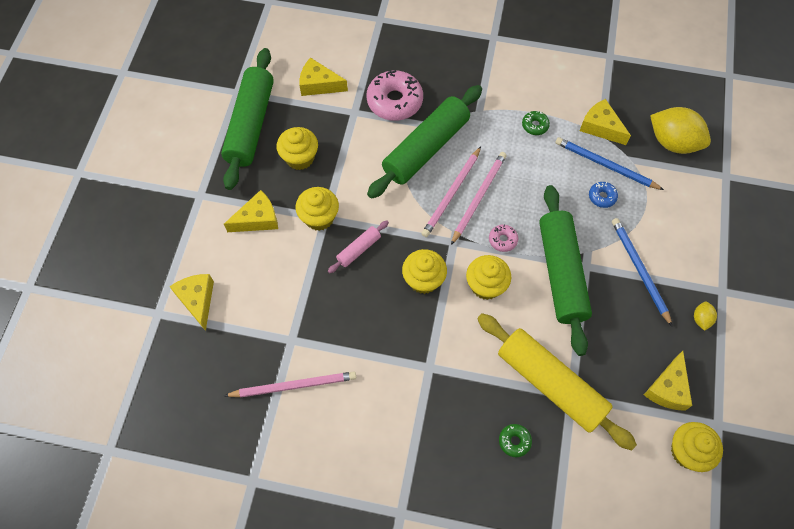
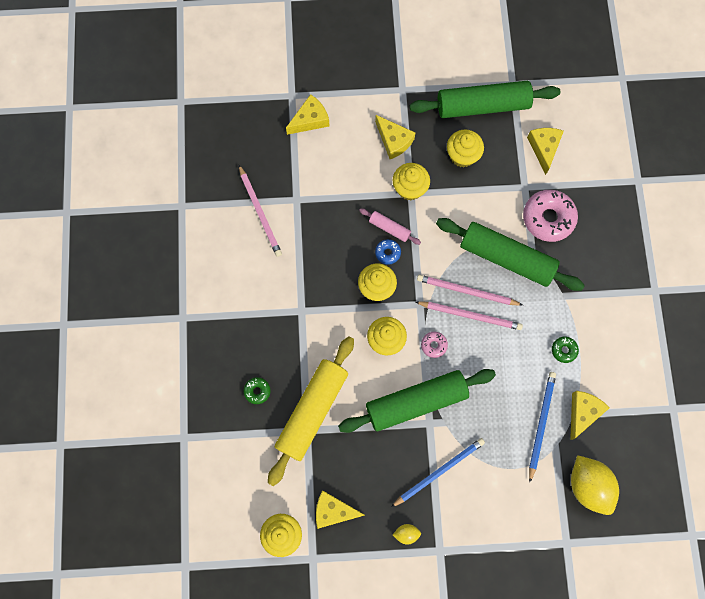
camera: 75 degrees right, 10 degrees up
(602, 197) = (505, 426): blue donut -> blue donut (387, 253)
(673, 142) = (588, 486): yellow lemon -> yellow lemon turned 45 degrees counterclockwise

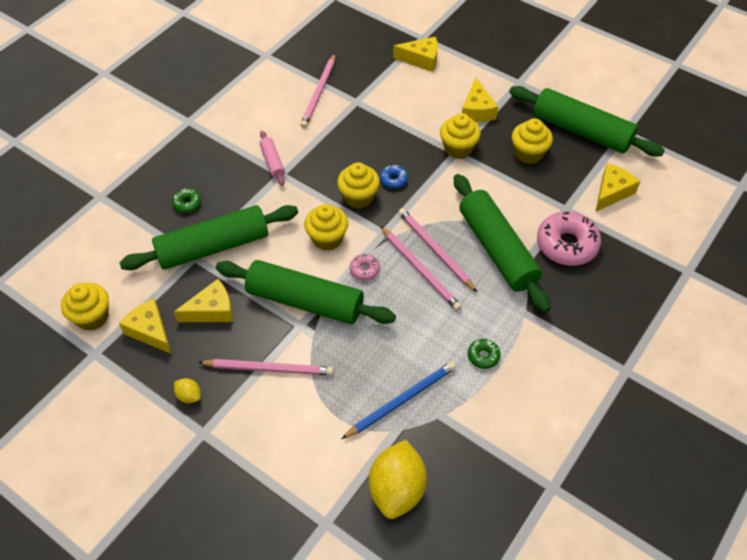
camera: 40 degrees right, 20 degrees down
(312, 411) = (213, 246): yellow rolling pin -> green rolling pin
(389, 228) = (412, 164): pink rolling pin -> pink rolling pin (272, 162)
(439, 471) = (269, 369): blue pencil -> pink pencil
(583, 413) = (452, 421): yellow cheese -> yellow cheese (212, 310)

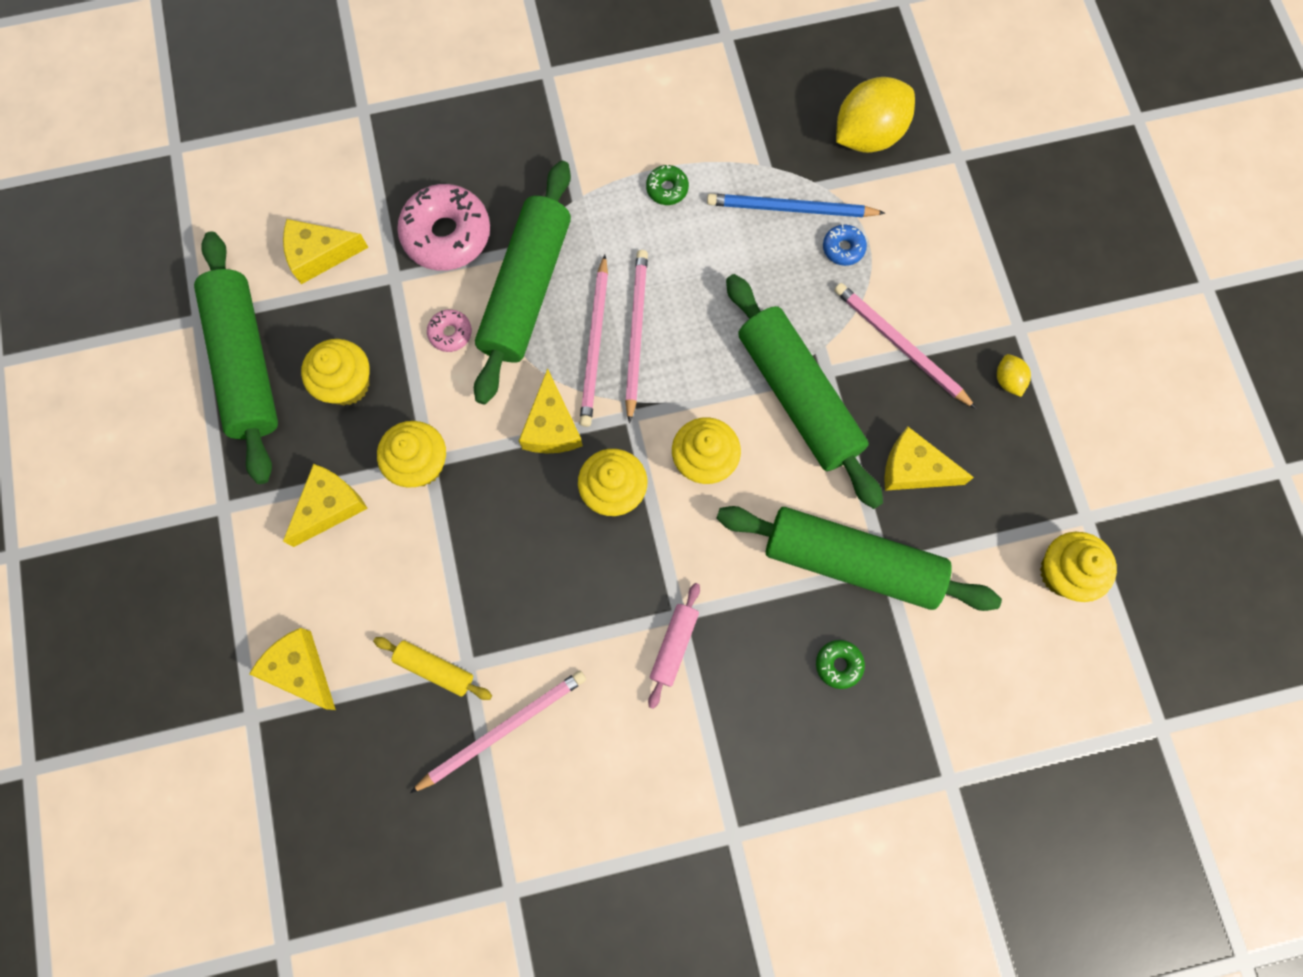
camera: 140 degrees left, 20 degrees up
(150, 331) = (1004, 497): yellow cheese -> yellow cheese (551, 426)
(364, 270) = (697, 383): pink donut -> pink donut (450, 333)
(368, 92) = (435, 668): none -> yellow rolling pin
(393, 180) = (547, 483): blue donut -> blue donut (843, 248)

